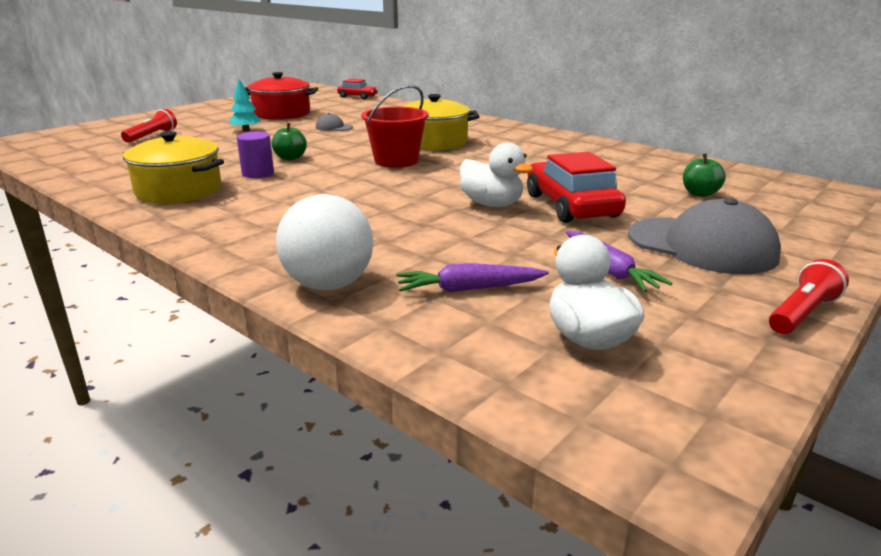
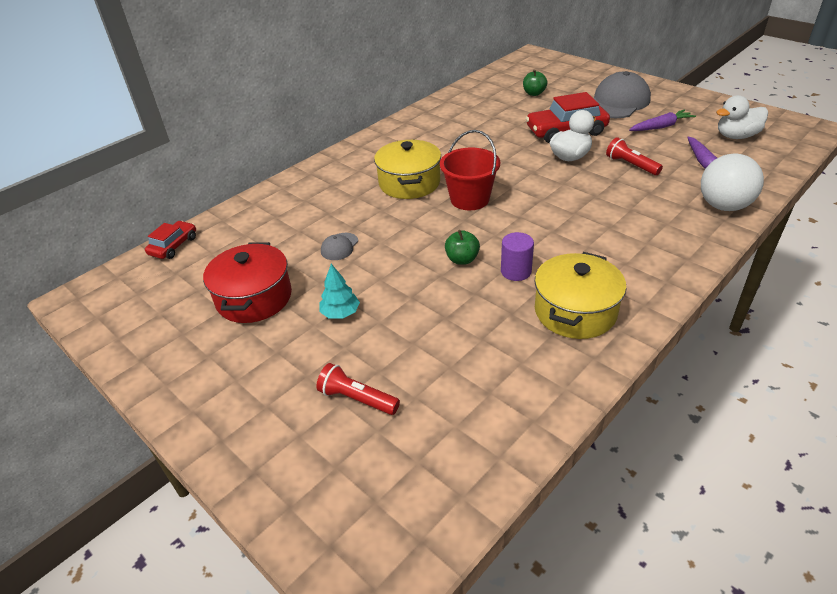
camera: 85 degrees left, 15 degrees up
(802, 313) = (685, 92): red flashlight -> red flashlight (631, 165)

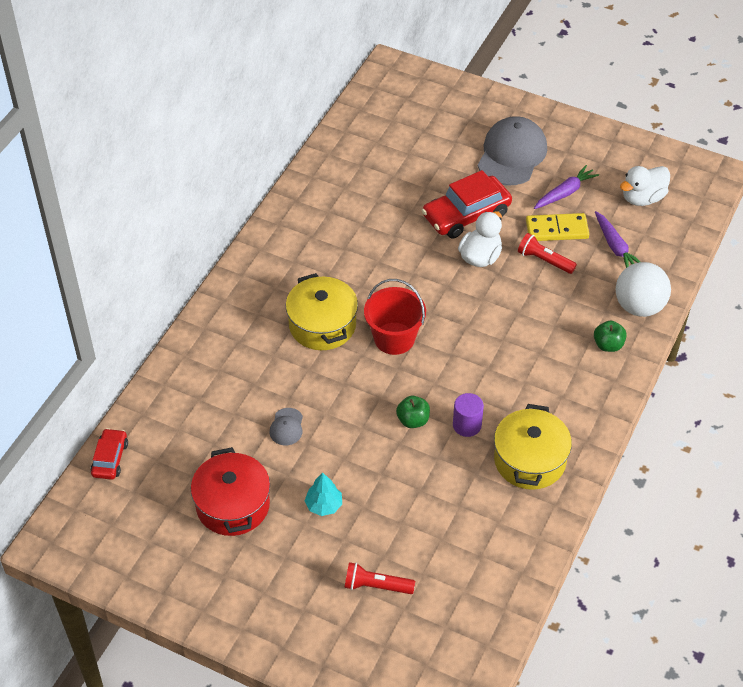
camera: 20 degrees left, 10 degrees up
(534, 93) = (413, 149): green apple -> green apple (608, 345)
(648, 147) = (557, 229): none -> yellow domino

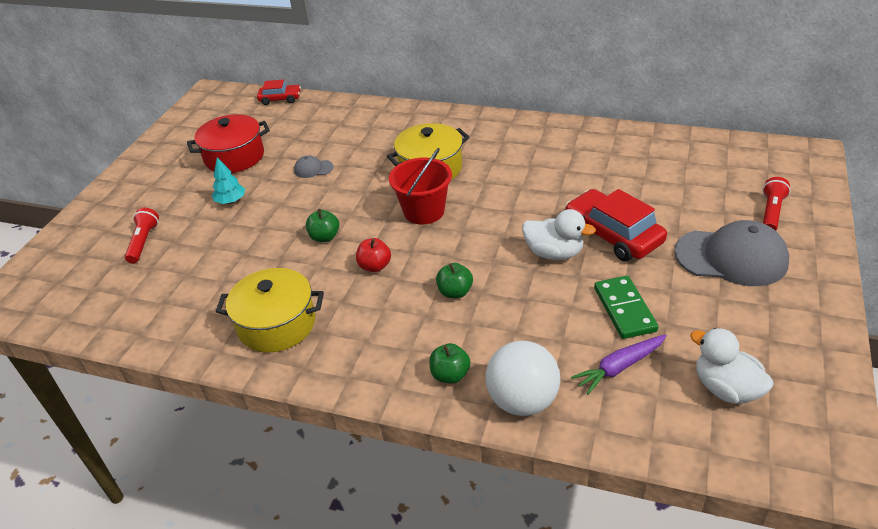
camera: 85 degrees right, 10 degrees down
(467, 383) = (375, 266): none -> red apple
(467, 425) = (321, 273): purple cylinder -> none
(515, 330) = (455, 292): none -> green apple
(544, 260) = (568, 304): red flashlight -> red flashlight (771, 212)
(557, 229) = (624, 309): yellow domino -> green domino
(565, 193) = (692, 310): purple carrot -> none

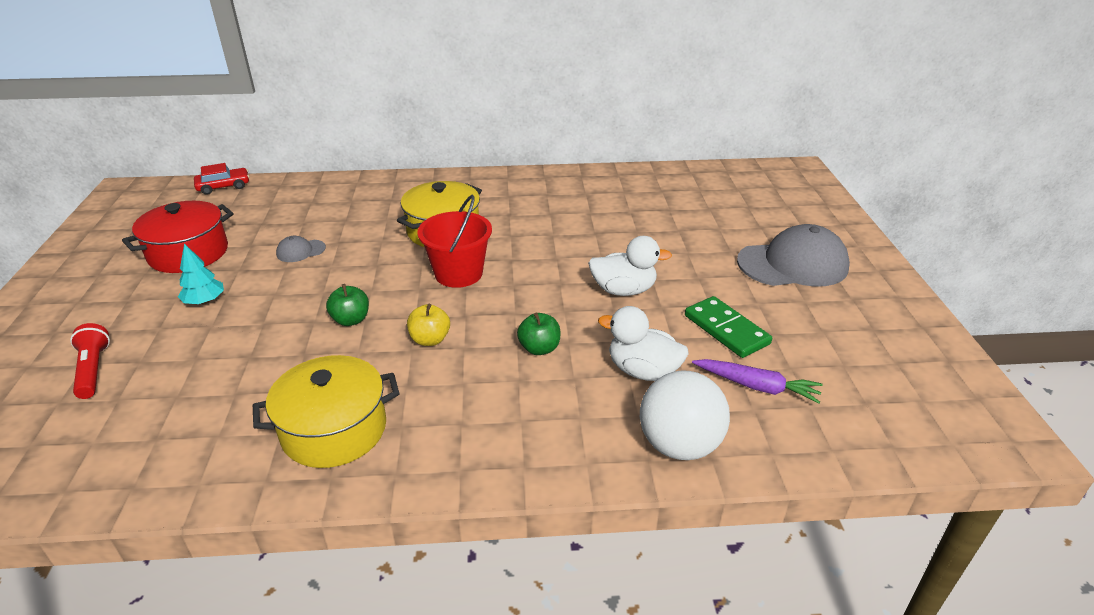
camera: 25 degrees left, 5 degrees down
(375, 266) = (430, 339): red apple -> yellow apple
(450, 375) = (583, 437): green apple -> none
(613, 235) = (671, 263): red car -> none
(619, 367) = (756, 386): purple carrot -> purple carrot turned 105 degrees counterclockwise
(726, 389) = (868, 383): white duck -> white duck (642, 371)
(771, 212) = (801, 221): red flashlight -> none

